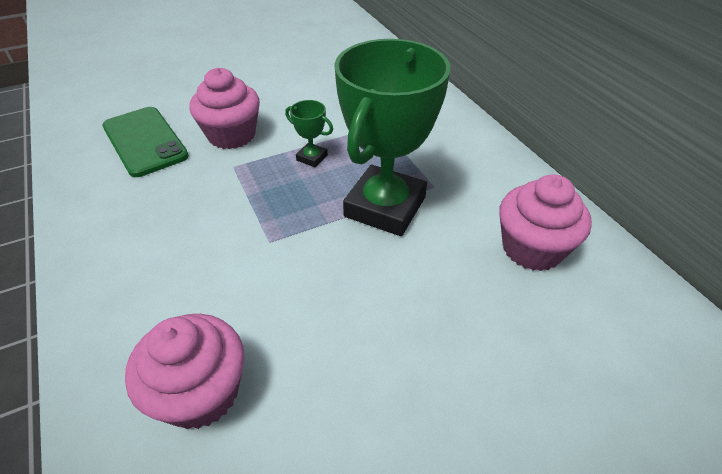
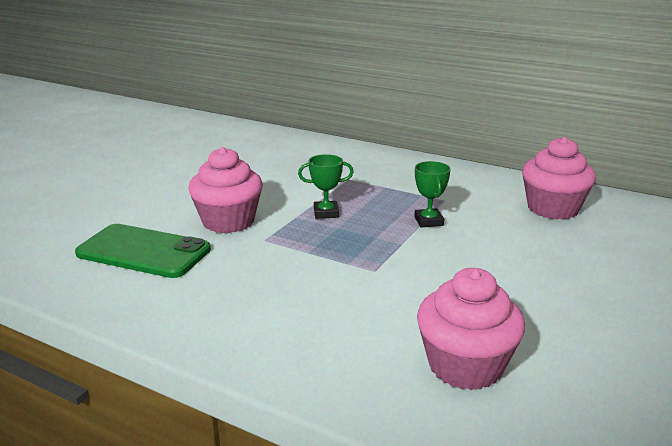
camera: 35 degrees left, 20 degrees down
(385, 207) = (428, 221): green trophy -> green trophy, size x0.41

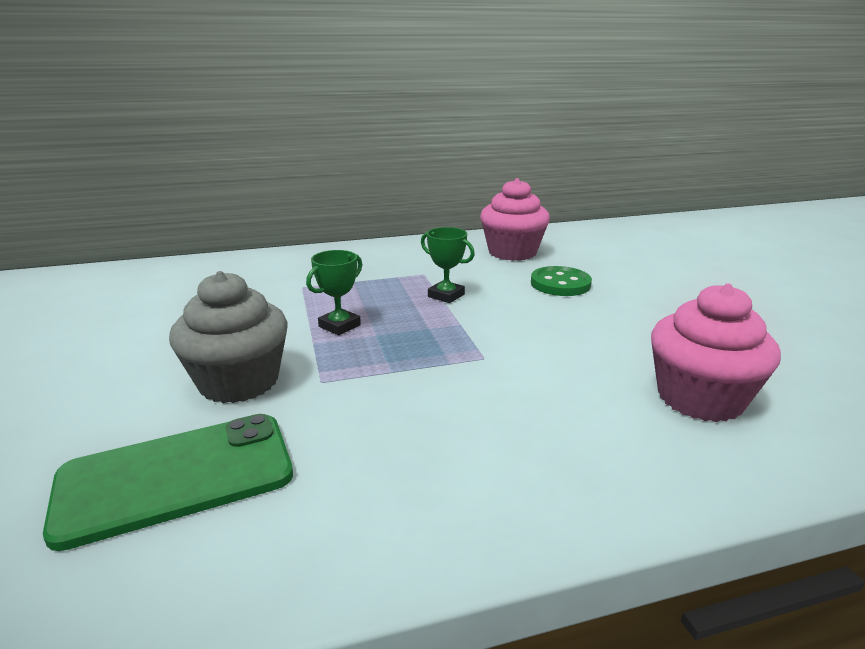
camera: 45 degrees left, 0 degrees up
(228, 221) = (239, 382): pink cupcake -> grey cupcake
(538, 249) = (560, 284): none -> green button

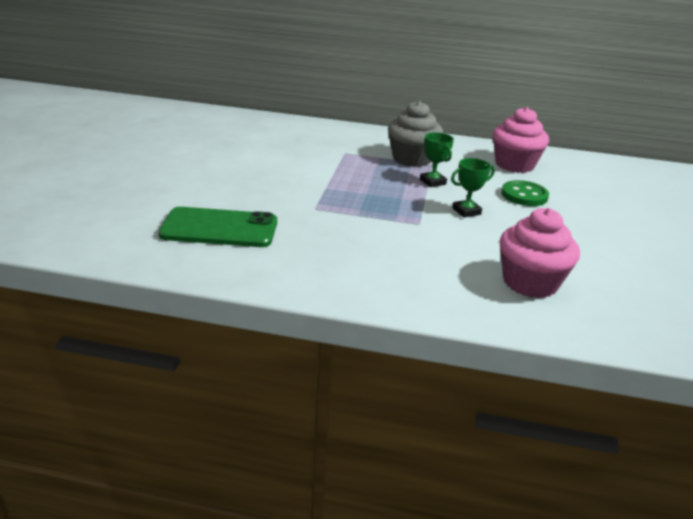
camera: 25 degrees right, 5 degrees up
(239, 382) = (272, 196): grey cupcake -> grey cupcake (412, 159)
(339, 326) = (348, 182): green trophy -> green trophy (466, 211)

